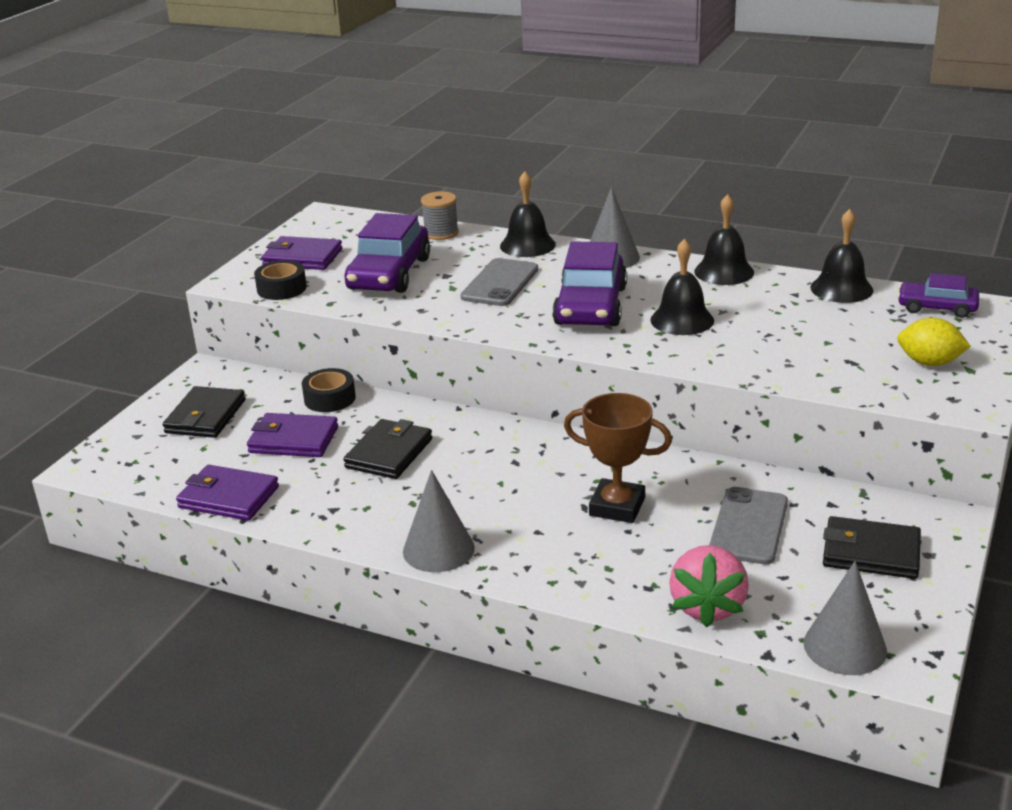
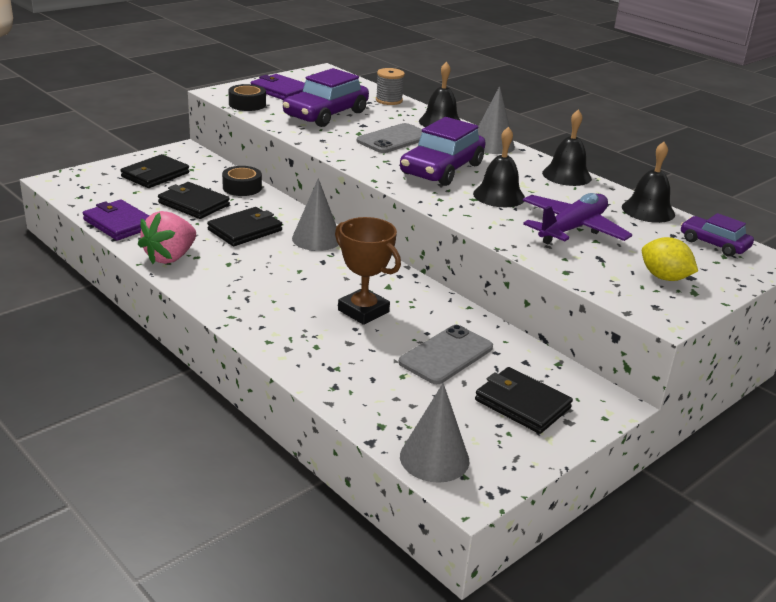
camera: 20 degrees right, 0 degrees up
(293, 440) = (194, 204): purple wallet -> black wallet
(438, 549) = (215, 296): grey cone -> grey cone (316, 239)
(707, 606) = (360, 395): pink strawberry -> pink strawberry (170, 257)
(792, 336) = (572, 229): none -> purple plane

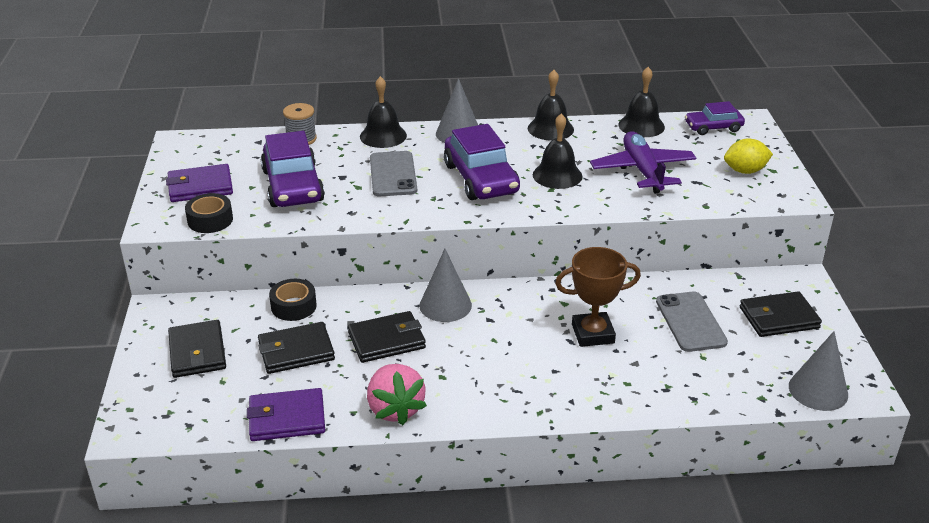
camera: 50 degrees left, 5 degrees up
(245, 230) = (386, 340): black wallet -> black wallet turned 75 degrees clockwise

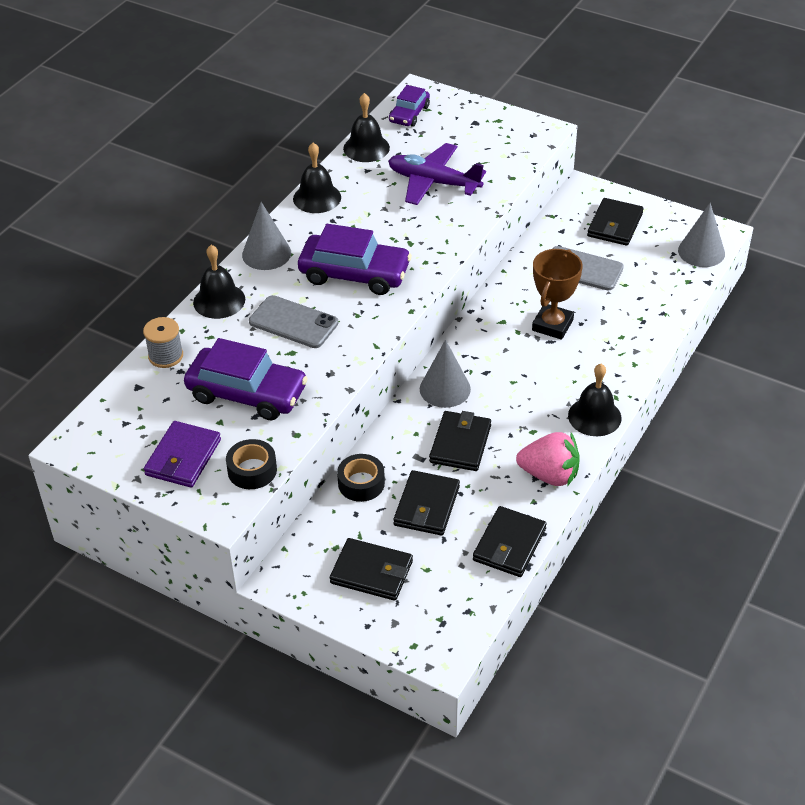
camera: 55 degrees left, 10 degrees up
(287, 418) = (509, 544): purple wallet -> black wallet
(557, 175) = (393, 230): black bell -> black bell (594, 416)
(745, 171) = (486, 133): yellow lemon -> none

